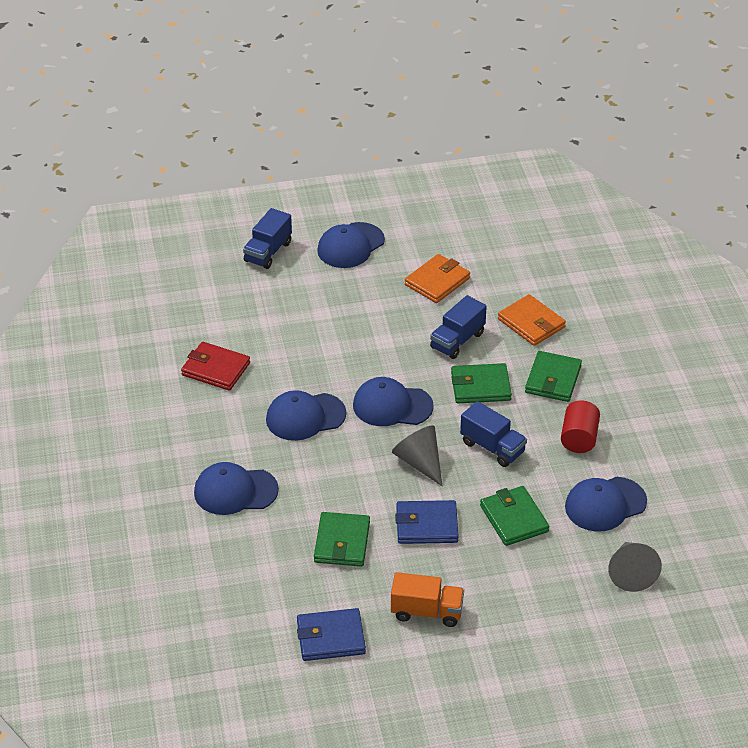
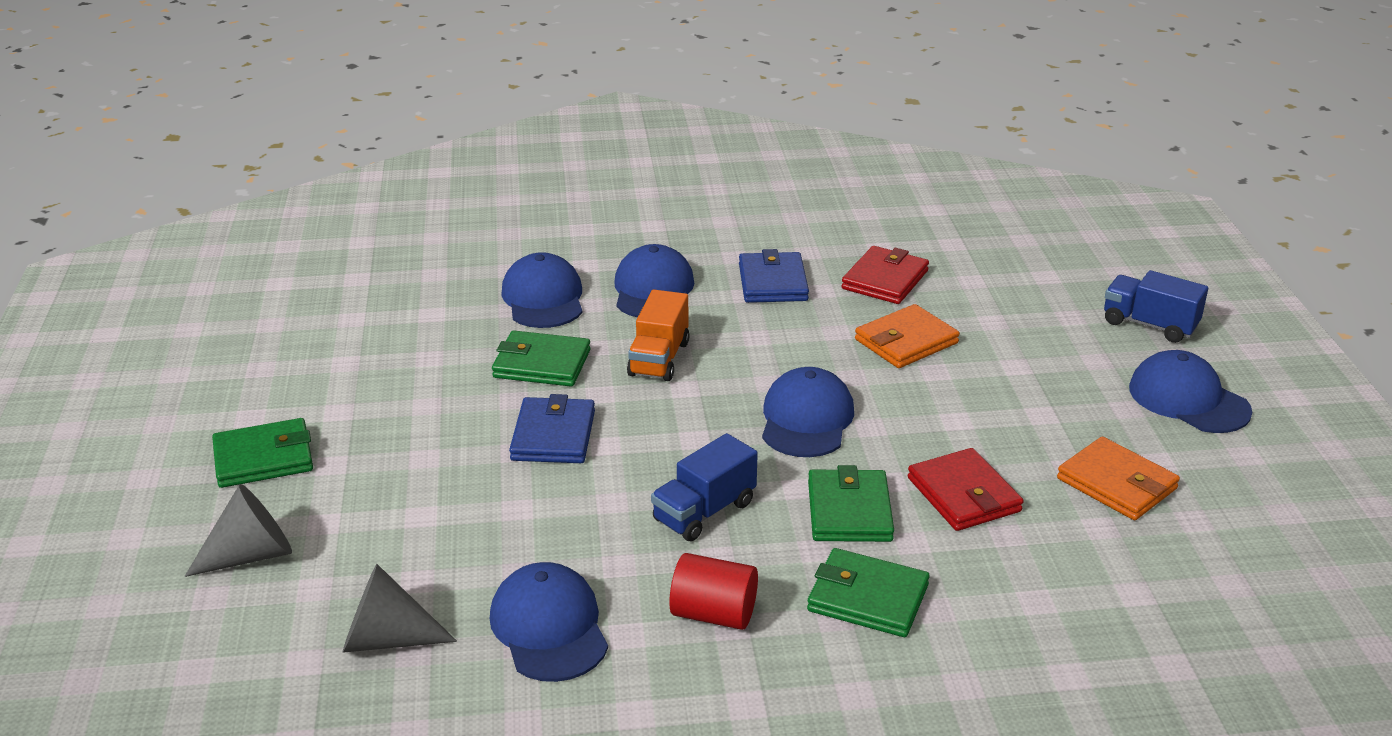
camera: 95 degrees right, 10 degrees down
(305, 417) = (787, 344): blue cap -> blue cap (543, 298)
(331, 637) = (383, 349): blue wallet -> blue wallet (773, 282)
(420, 462) = (682, 437): grey cone -> grey cone (251, 555)
(426, 612) = (393, 425): orange truck -> orange truck (659, 359)
(457, 340) = (963, 495): blue truck -> red wallet
(514, 518) = (544, 520): green wallet -> green wallet (263, 458)
(531, 323) = (1020, 586): orange wallet -> orange wallet (906, 341)

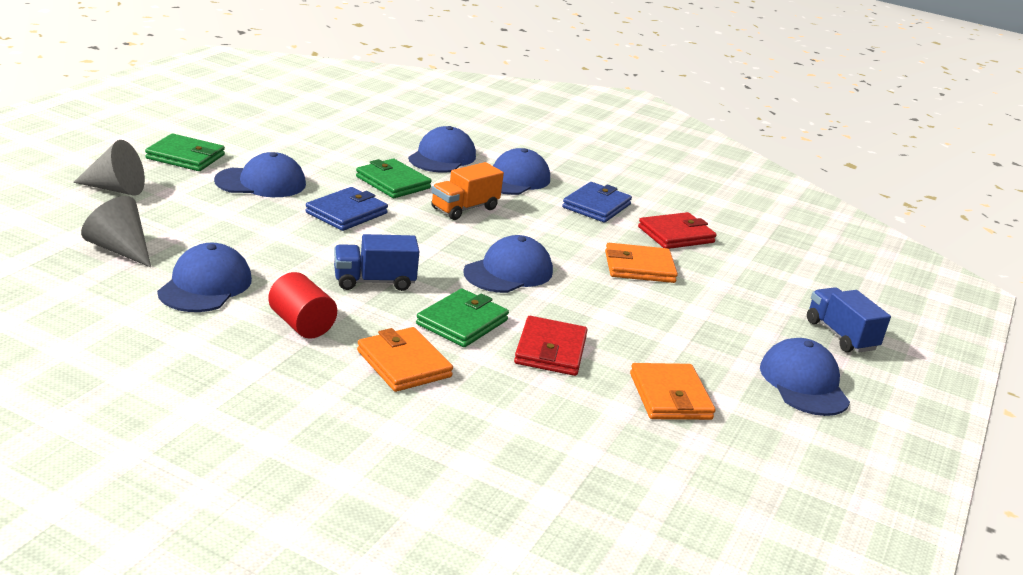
camera: 30 degrees right, 5 degrees down
(404, 446) = (261, 183): none -> blue cap
(867, 598) = (404, 364): green wallet -> orange wallet

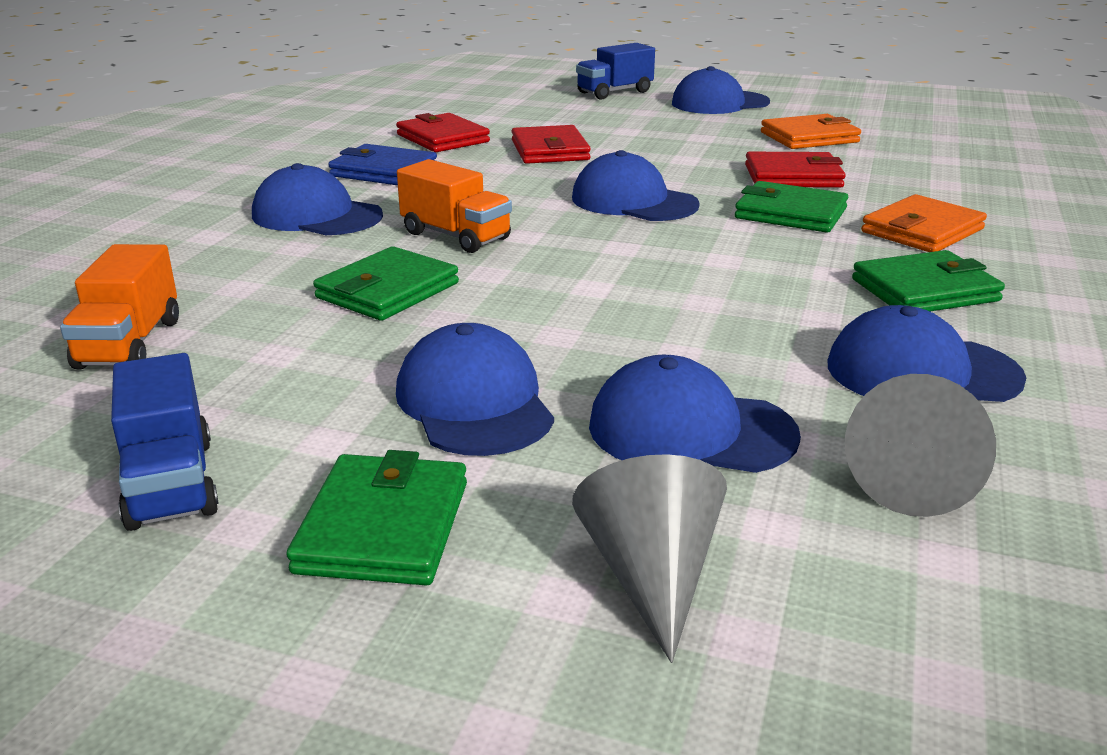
camera: 95 degrees left, 0 degrees up
(302, 325) = (925, 290): red cylinder -> green wallet
(346, 213) = (547, 309): blue wallet -> none
(364, 132) = (129, 344): none -> orange truck
(374, 281) = (752, 265): blue truck -> blue truck (170, 483)
(442, 157) = (244, 267): blue cap -> blue cap (690, 430)
(639, 267) = (550, 150): orange wallet -> red wallet

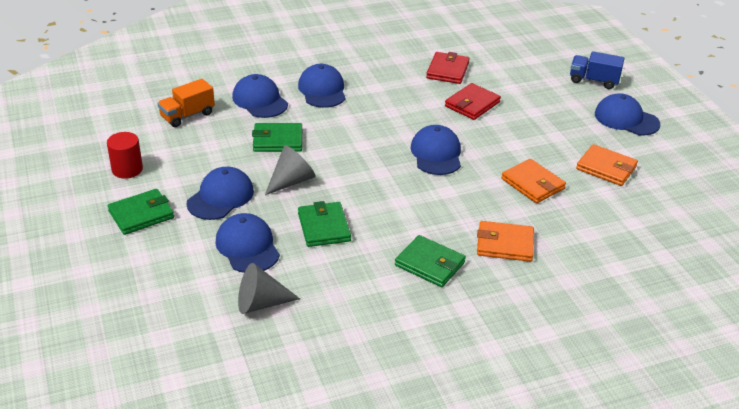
camera: 50 degrees right, 10 degrees up
(170, 483) = (127, 169): blue truck -> red cylinder
(384, 171) = (387, 78): blue wallet -> none
(455, 236) = (342, 130): orange truck -> none
(651, 576) = (161, 270): grey cone -> grey cone (291, 181)
(790, 213) = (478, 200): green wallet -> green wallet (324, 227)
(793, 176) = (532, 184): red wallet -> orange wallet
(922, 372) = (346, 284): blue cap -> blue cap (260, 100)

